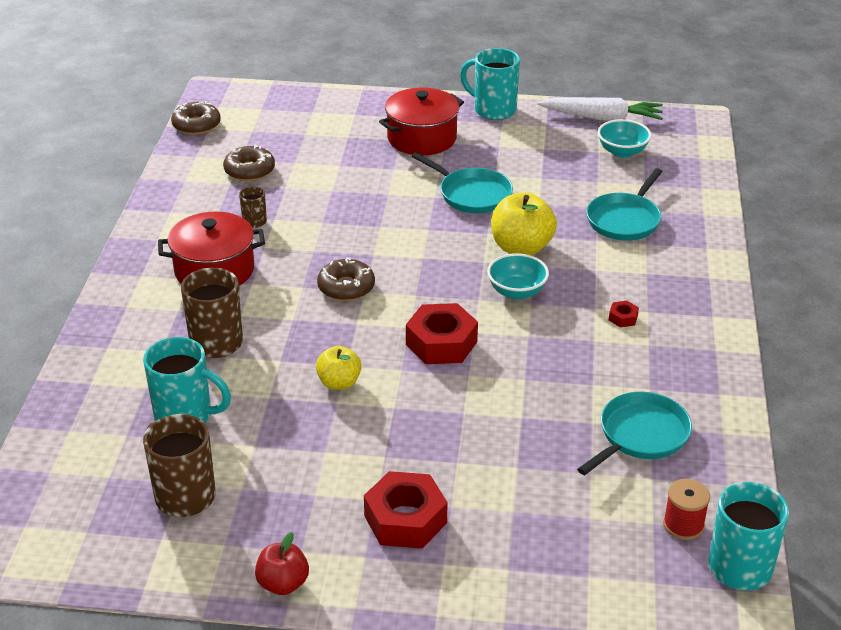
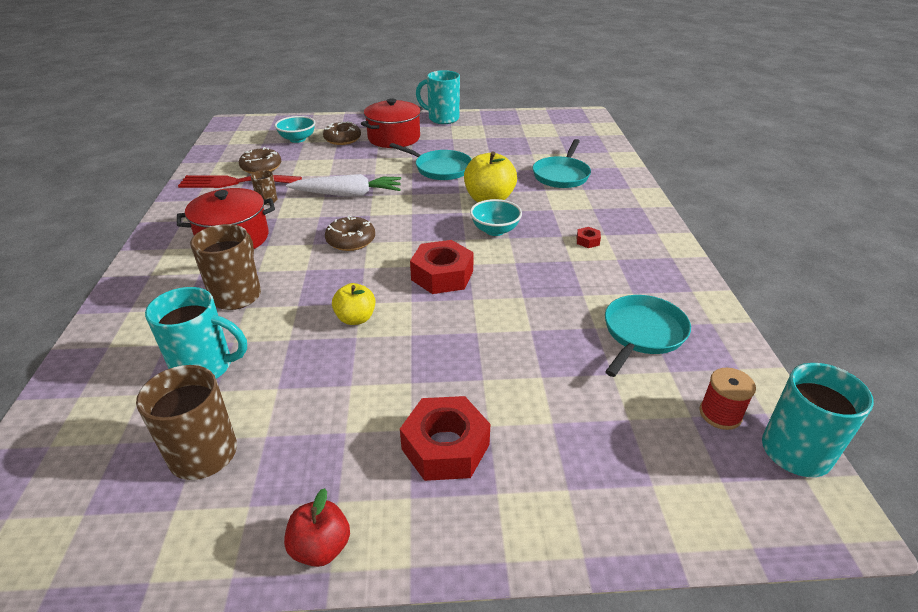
camera: 10 degrees left, 0 degrees up
(196, 125) = (217, 142): brown donut -> brown donut (342, 139)
(217, 191) = (235, 182): none -> red fork
(602, 118) = (521, 118): white carrot -> white carrot (348, 194)
(622, 152) = (543, 135): turquoise bowl -> turquoise bowl (297, 139)

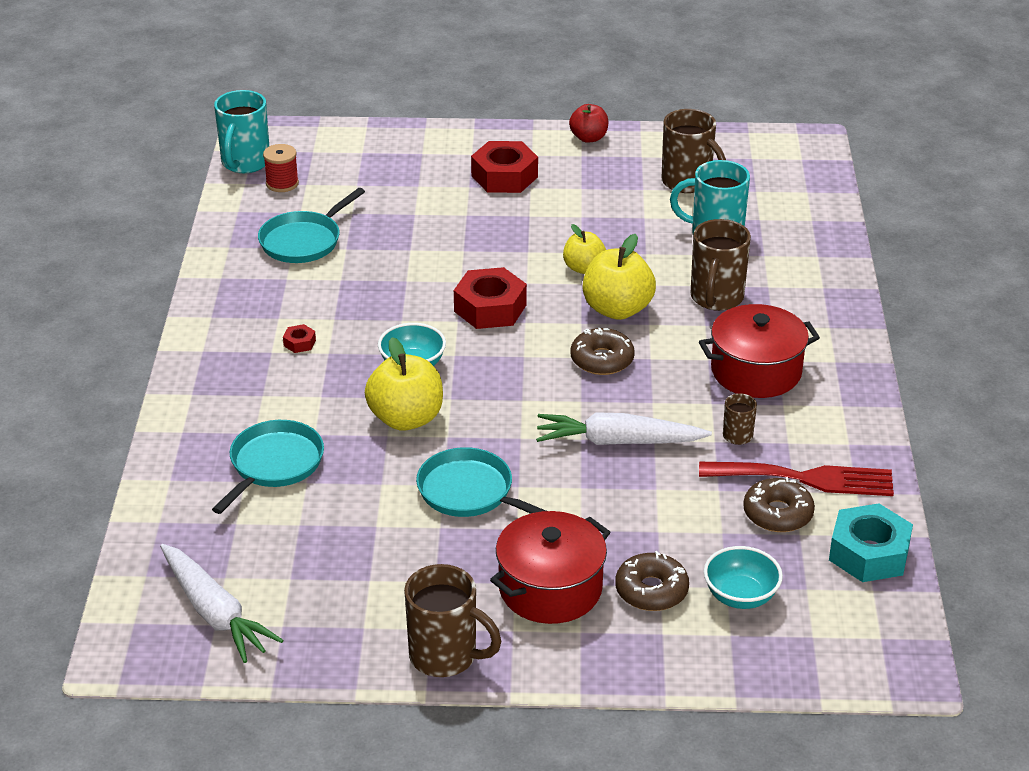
camera: 175 degrees left, 0 degrees up
(220, 155) = (868, 553): none -> turquoise nut
(331, 280) = (617, 309): none -> yellow apple
(442, 118) = (445, 656): turquoise mug -> brown mug
(555, 126) = (215, 613): none -> white carrot

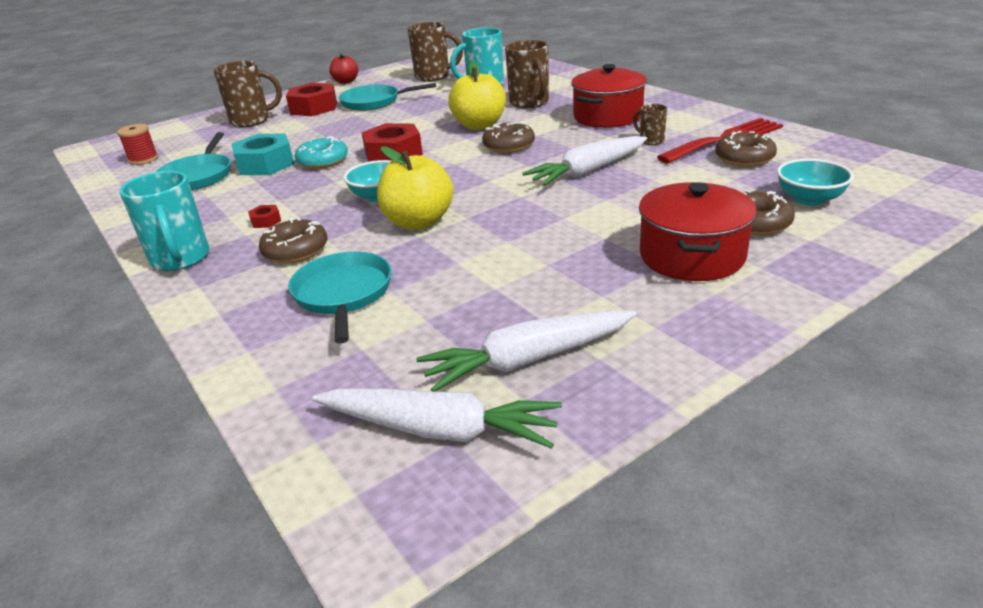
camera: 35 degrees left, 5 degrees down
(245, 163) = (98, 161): turquoise mug -> turquoise mug (180, 259)
(287, 395) = (295, 250): none -> brown donut
(320, 599) = (528, 360): none -> white carrot
(421, 282) = (323, 161): none -> turquoise donut
(445, 656) = (701, 338): brown mug -> brown mug (252, 121)
(470, 492) = (535, 236): turquoise pan -> turquoise pan (374, 102)
(584, 268) = (428, 120): yellow apple -> none
(868, 553) = (826, 151): turquoise nut -> turquoise nut (265, 164)

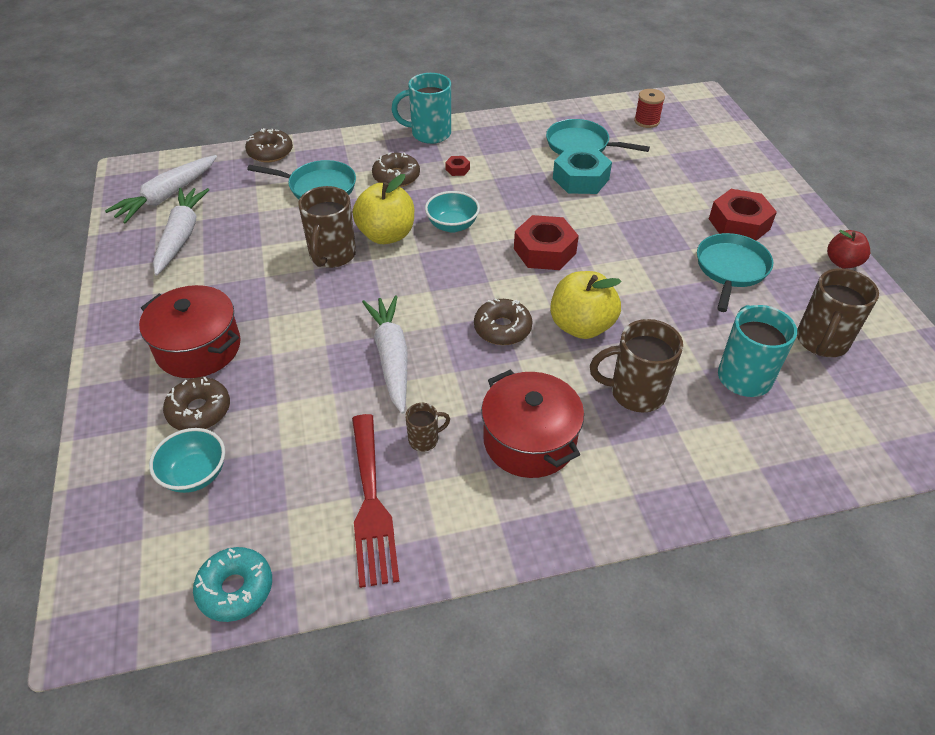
camera: 110 degrees right, 15 degrees up
(252, 121) = (719, 181): brown mug -> brown mug (332, 256)
(323, 161) = (561, 209): turquoise donut -> turquoise donut (235, 589)
(744, 158) = (313, 488): brown donut -> brown donut (270, 152)

